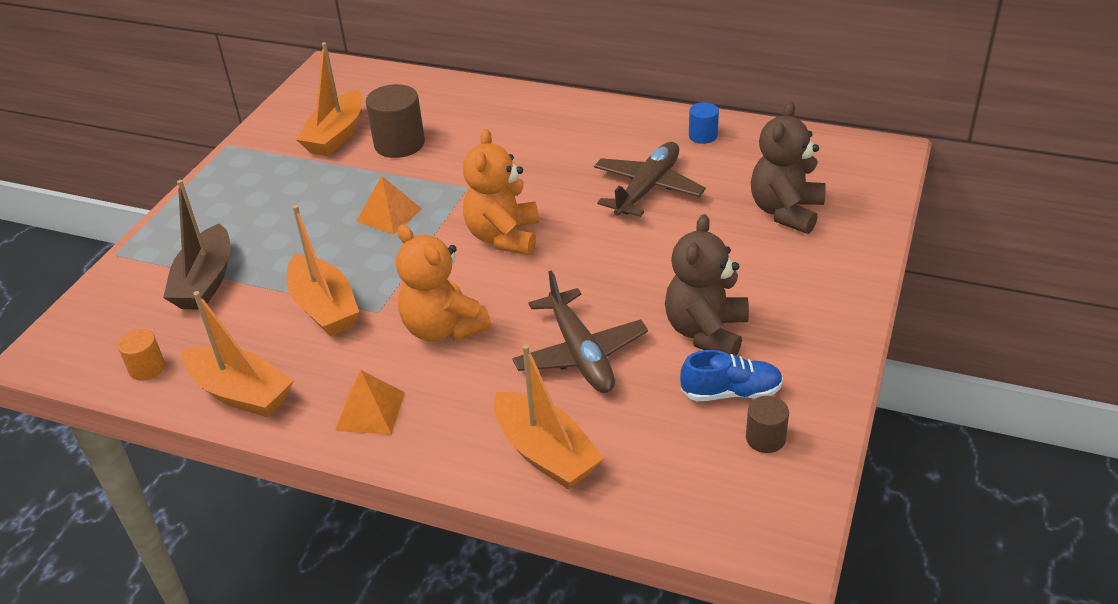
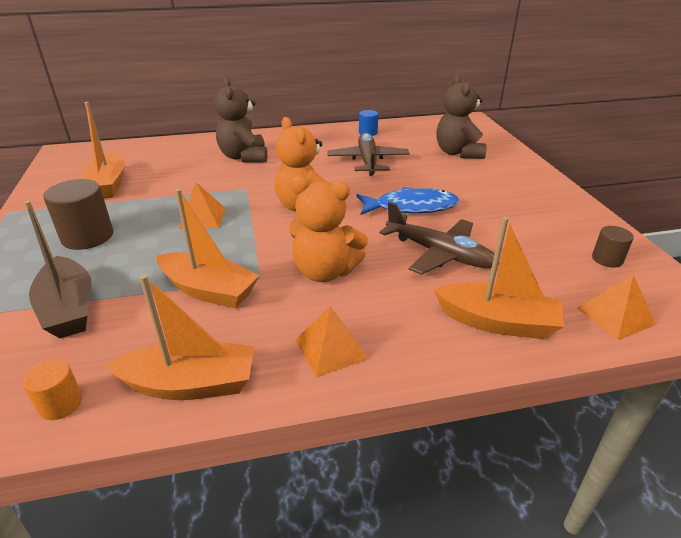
camera: 35 degrees left, 5 degrees down
(399, 144) = (167, 178): brown cylinder -> brown cylinder (87, 236)
(621, 279) = (411, 207): none -> blue fish
(675, 502) = (615, 316): none -> orange pyramid
(706, 332) = (497, 218): brown teddy bear -> brown teddy bear (244, 157)
(731, 392) = (554, 243): blue shoe -> none

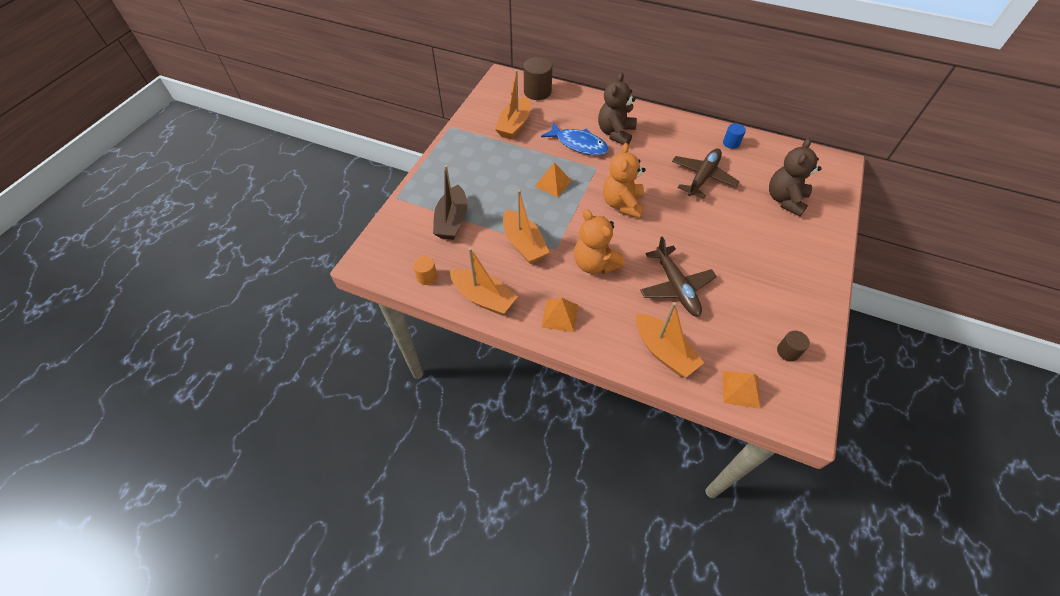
camera: 35 degrees right, 20 degrees up
(87, 236) = (483, 169): brown cylinder -> brown cylinder (537, 92)
(411, 207) = (694, 238): blue fish -> blue fish (578, 144)

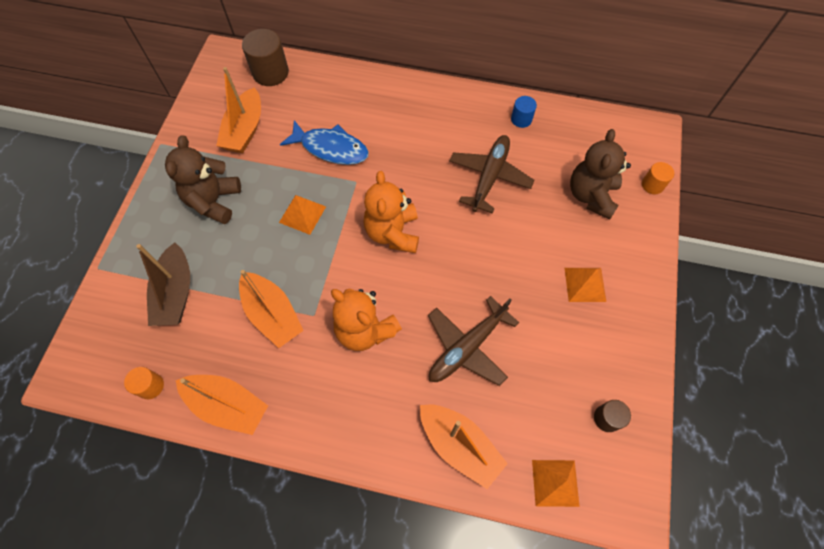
camera: 10 degrees left, 10 degrees up
(560, 316) = (327, 415): orange pyramid -> orange pyramid (585, 284)
(615, 133) = (376, 124): brown teddy bear -> brown teddy bear (214, 201)
(675, 286) = (467, 347): brown plane -> brown plane turned 75 degrees clockwise
(837, 199) = (652, 185): none -> orange cylinder

